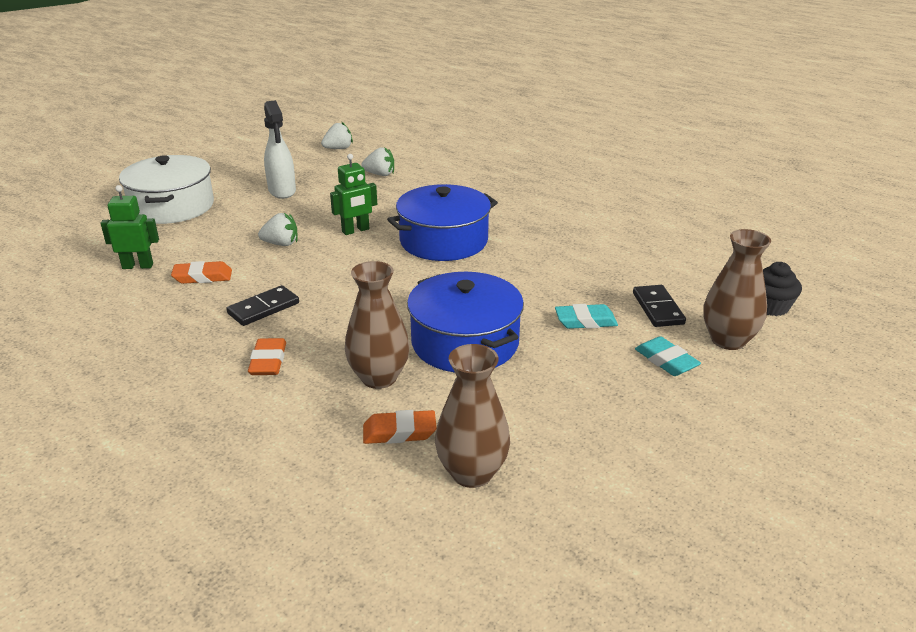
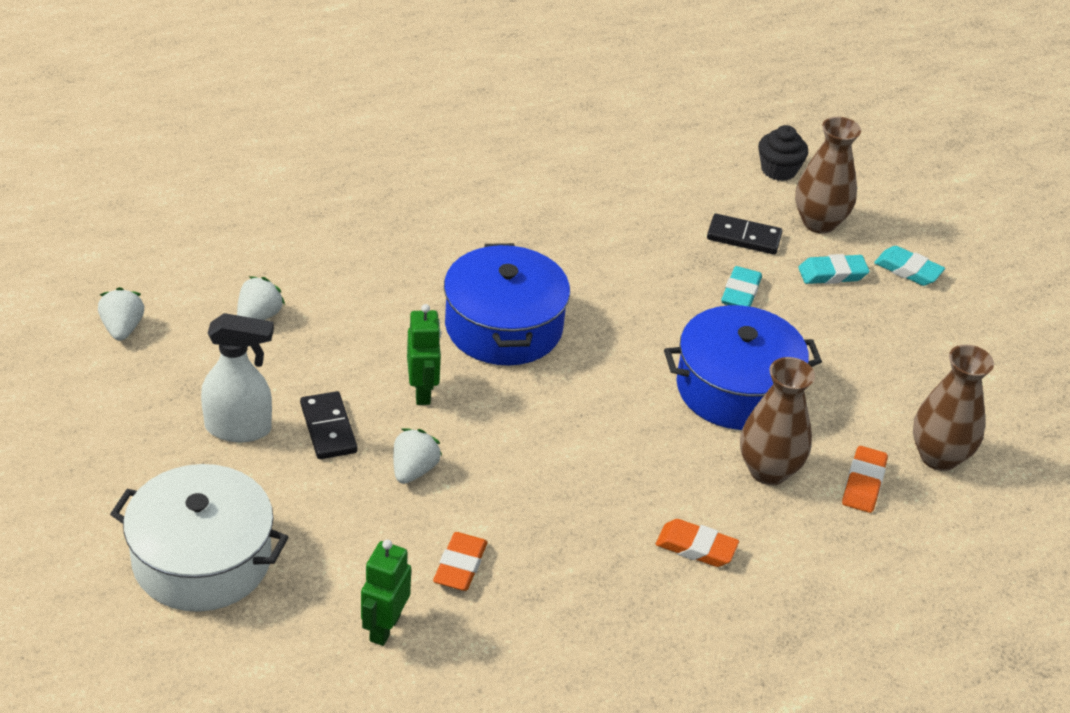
camera: 70 degrees left, 10 degrees up
(263, 308) = (577, 525): black domino -> black domino (328, 428)
(727, 403) = (908, 270): none -> turquoise eraser

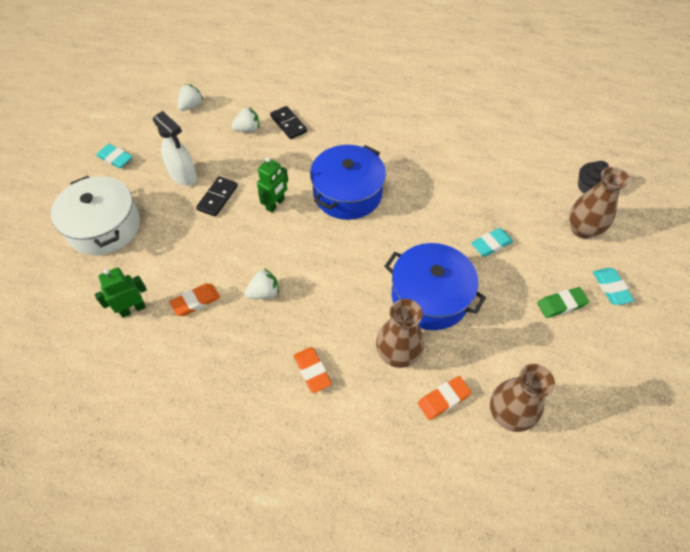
camera: 45 degrees right, 15 degrees up
(413, 470) = (229, 240): white strawberry -> white strawberry (264, 293)
(744, 237) = (526, 214): black domino -> black domino (288, 124)
(832, 274) = (558, 264): turquoise eraser -> turquoise eraser (115, 158)
(878, 316) = (561, 304): none -> green eraser

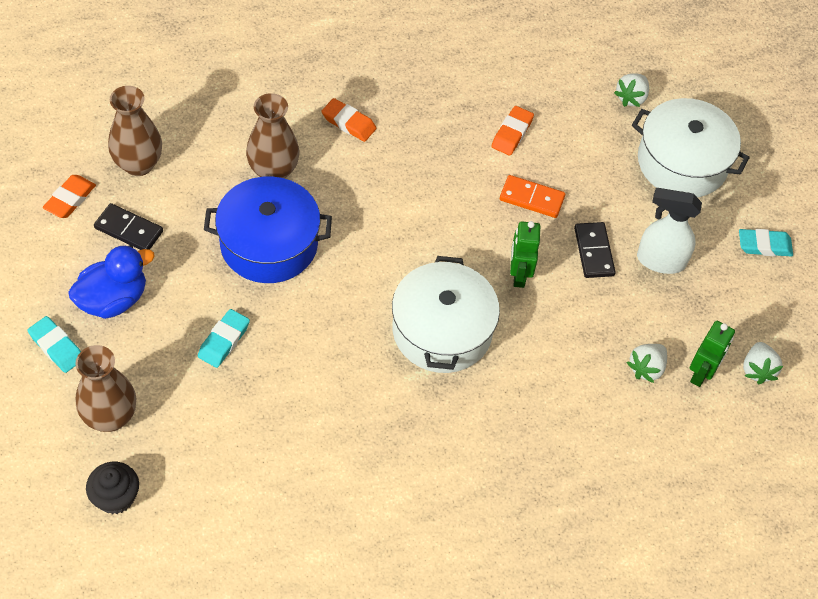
camera: 145 degrees right, 0 degrees up
(133, 309) = (566, 101): green robot -> green robot (701, 373)
(225, 247) = (532, 198): none -> orange domino
(264, 293) = (450, 171): white strawberry -> white strawberry (631, 98)
(288, 124) = (600, 404): black domino -> black domino (129, 230)
(347, 193) = (442, 330): blue pot -> white pot
(443, 399) = (207, 151): orange eraser -> orange eraser (70, 199)
(561, 304) = (113, 300): green eraser -> blue duck

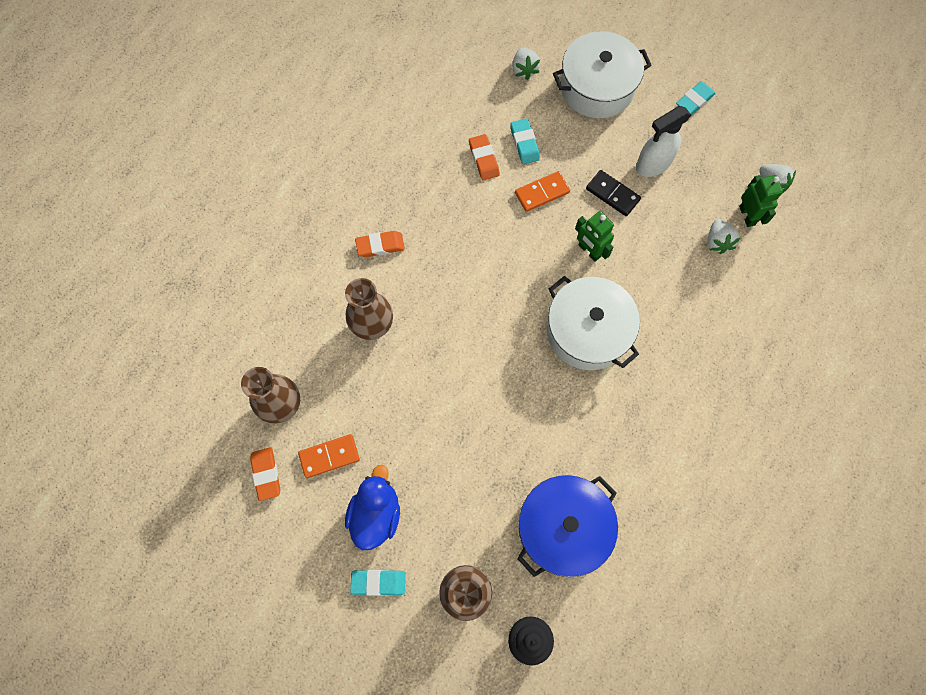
camera: 40 degrees left, 15 degrees up
(129, 230) = (329, 456): black domino -> orange domino
(224, 341) = (474, 469): turquoise eraser -> turquoise eraser (524, 143)
(269, 244) = (426, 377): blue pot -> blue pot (563, 527)

